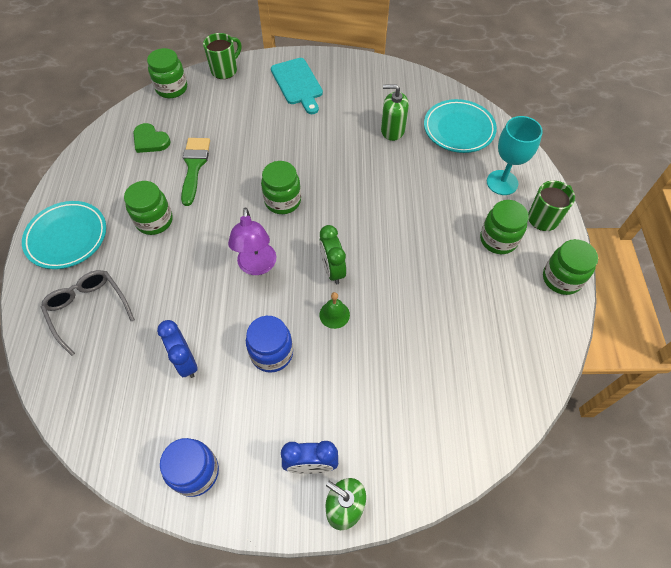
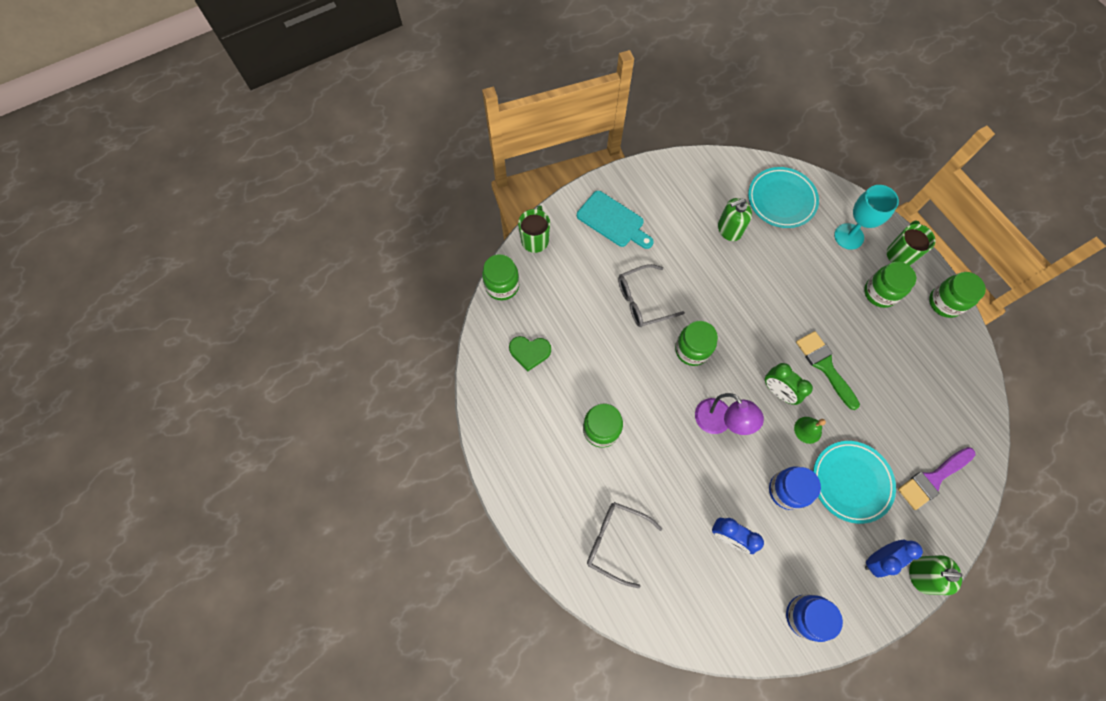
camera: 30 degrees left, 10 degrees up
(67, 237) = (539, 489): turquoise plate -> turquoise plate (851, 482)
(194, 166) = (591, 357): green brush -> green brush (825, 366)
(273, 147) = (643, 300): none -> grey glasses
(427, 425) = (933, 479): none -> purple brush

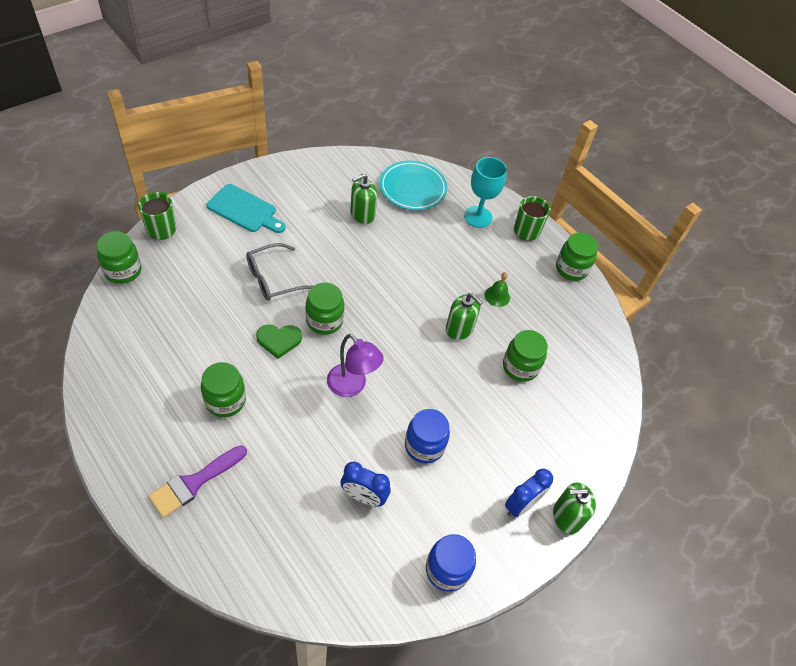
camera: 15 degrees left, 15 degrees down
(529, 352) = (149, 331): green heart -> green heart (279, 340)
(616, 542) = (238, 512): grey glasses -> none
(778, 391) = (413, 354): green clock -> none
(808, 430) = (444, 387): green bell -> green bell (497, 296)
(825, 366) = (459, 328): green brush -> green soap dispenser
(851, 482) = (490, 433): turquoise plate -> none
(880, 293) = (510, 263): green jar -> green jar (520, 367)
(933, 479) = (571, 424): purple brush -> purple brush (194, 483)

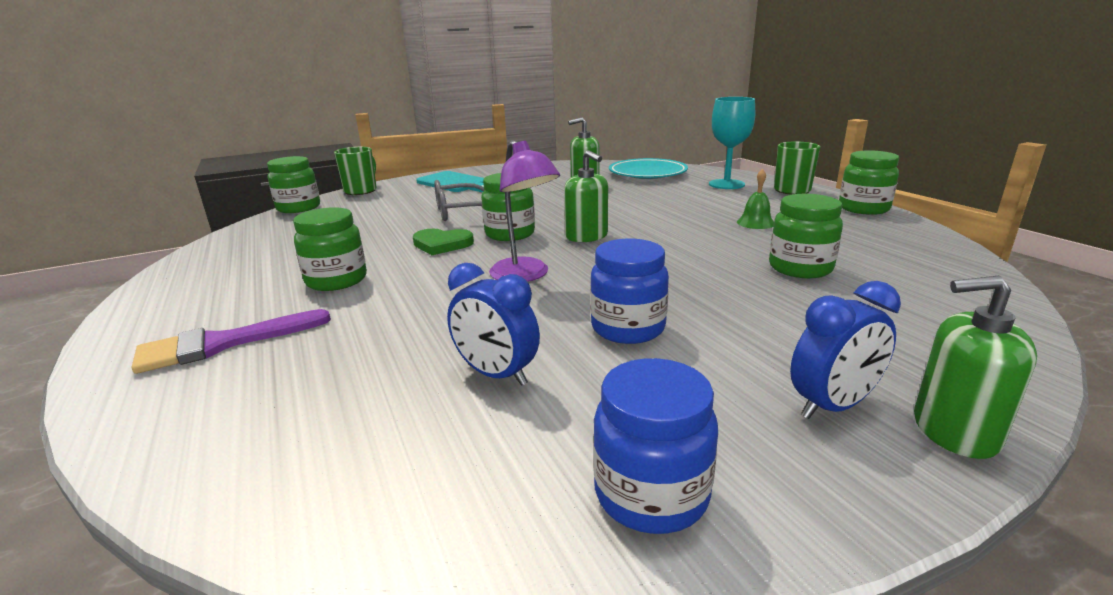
camera: 20 degrees right, 30 degrees down
(459, 328) = (699, 241): green soap dispenser -> green soap dispenser (586, 236)

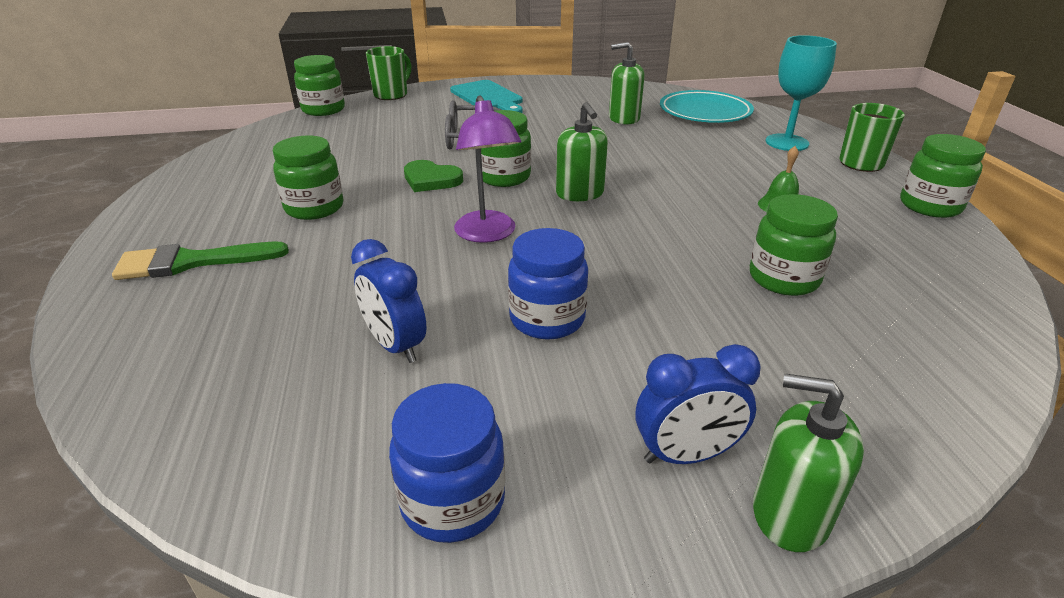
camera: 15 degrees right, 10 degrees up
(223, 344) = (192, 262): purple brush -> green brush

